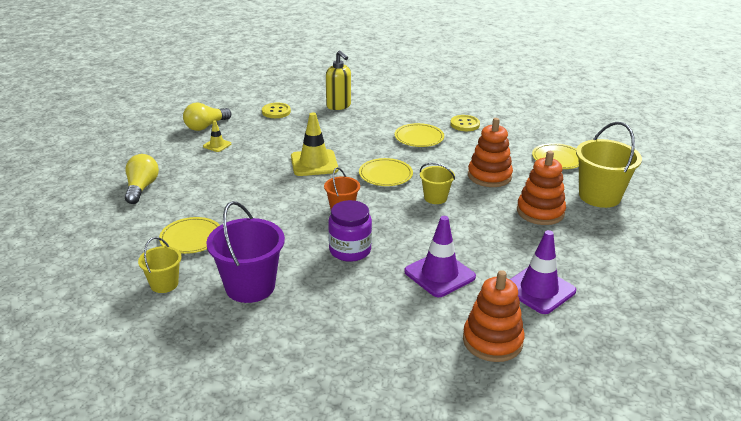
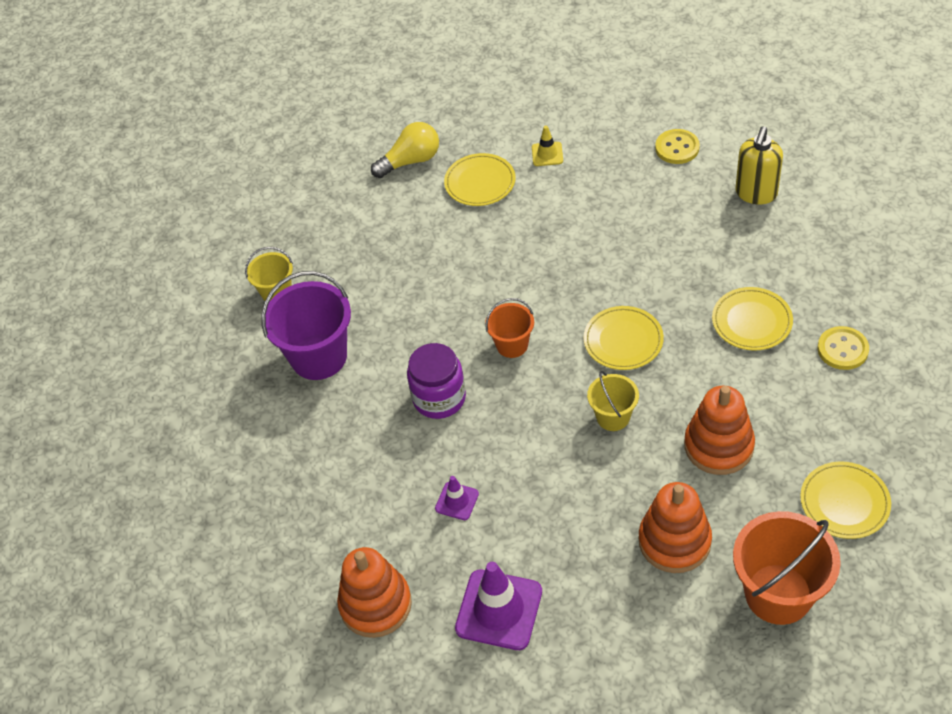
camera: 65 degrees right, 20 degrees up
(191, 238) = (359, 260): yellow plate -> yellow plate (480, 182)
(206, 126) = (579, 116): yellow light bulb -> none
(314, 163) = (587, 261): yellow traffic cone -> none
(439, 274) = (457, 501): purple traffic cone -> purple traffic cone, size x0.51
(599, 196) = (778, 594): yellow bucket -> orange bucket

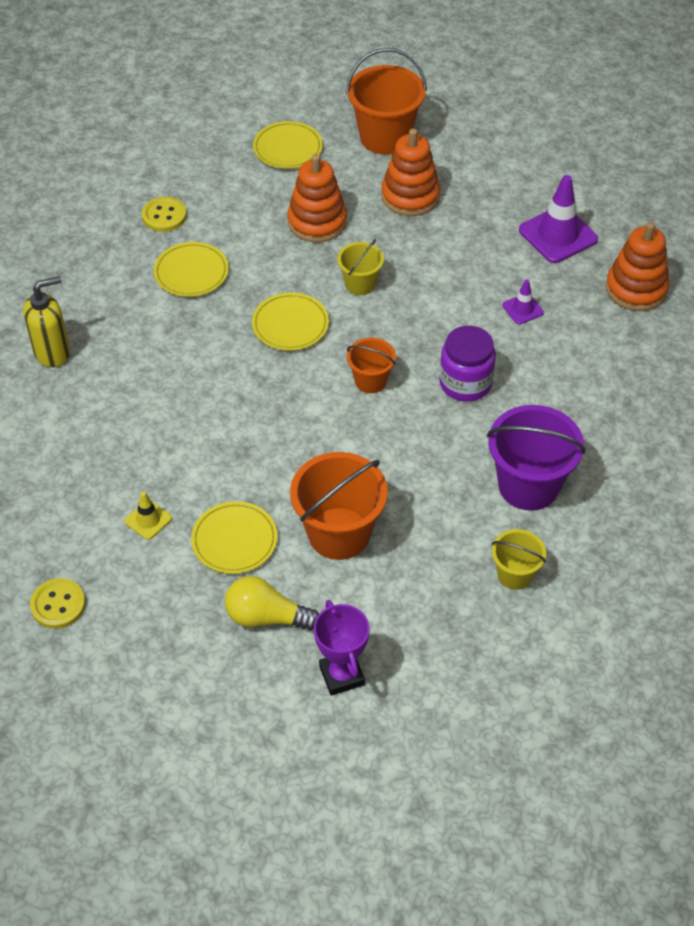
camera: 145 degrees left, 0 degrees up
(333, 166) = (341, 675): none -> purple trophy
(418, 233) = (339, 533): none -> orange bucket
(677, 148) = (47, 436): yellow button -> yellow button (58, 605)

